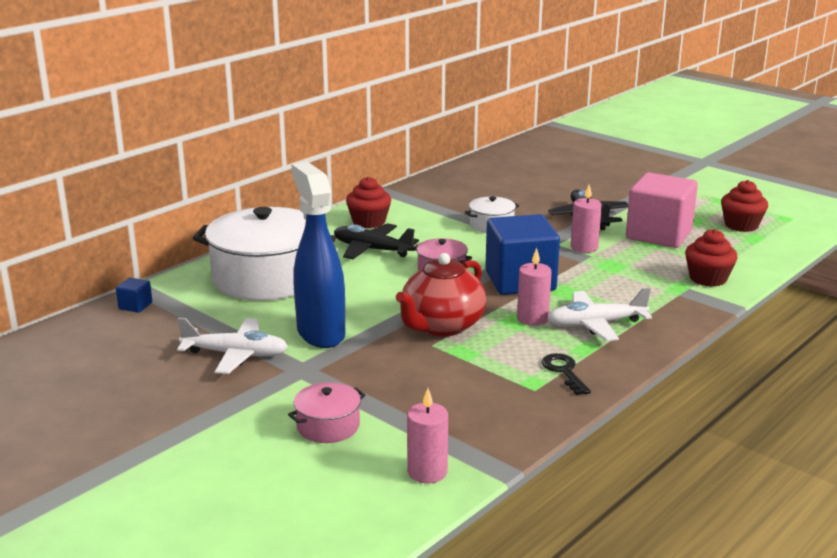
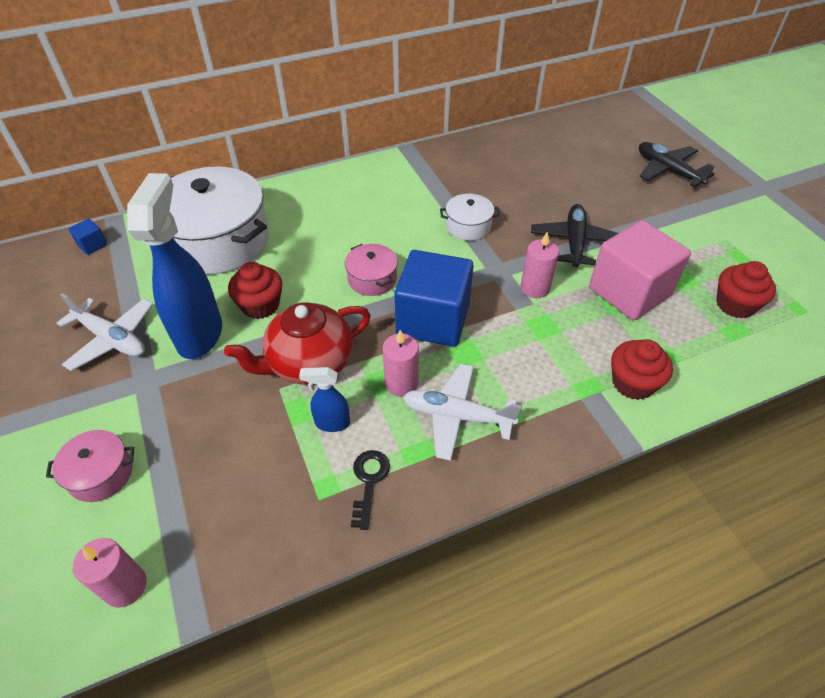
camera: 25 degrees right, 25 degrees up
(369, 222) = (361, 189): red cupcake -> red cupcake (260, 305)
(372, 250) = (334, 229): black plane -> black plane (667, 171)
(499, 351) = (331, 423): none -> blue spray bottle

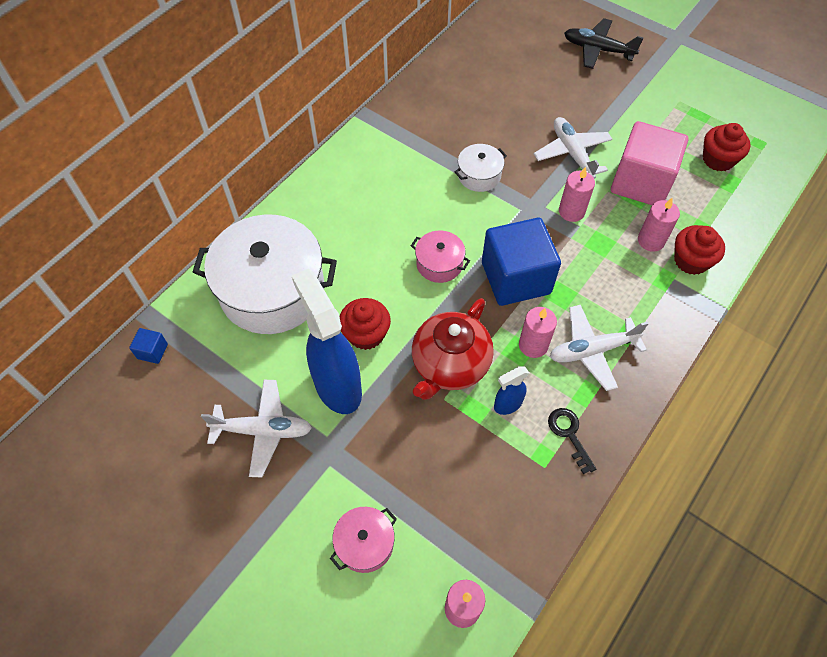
camera: 30 degrees left, 10 degrees up
(574, 242) = (572, 153): black plane -> white plane
(600, 346) = (651, 241): none -> pink candle

